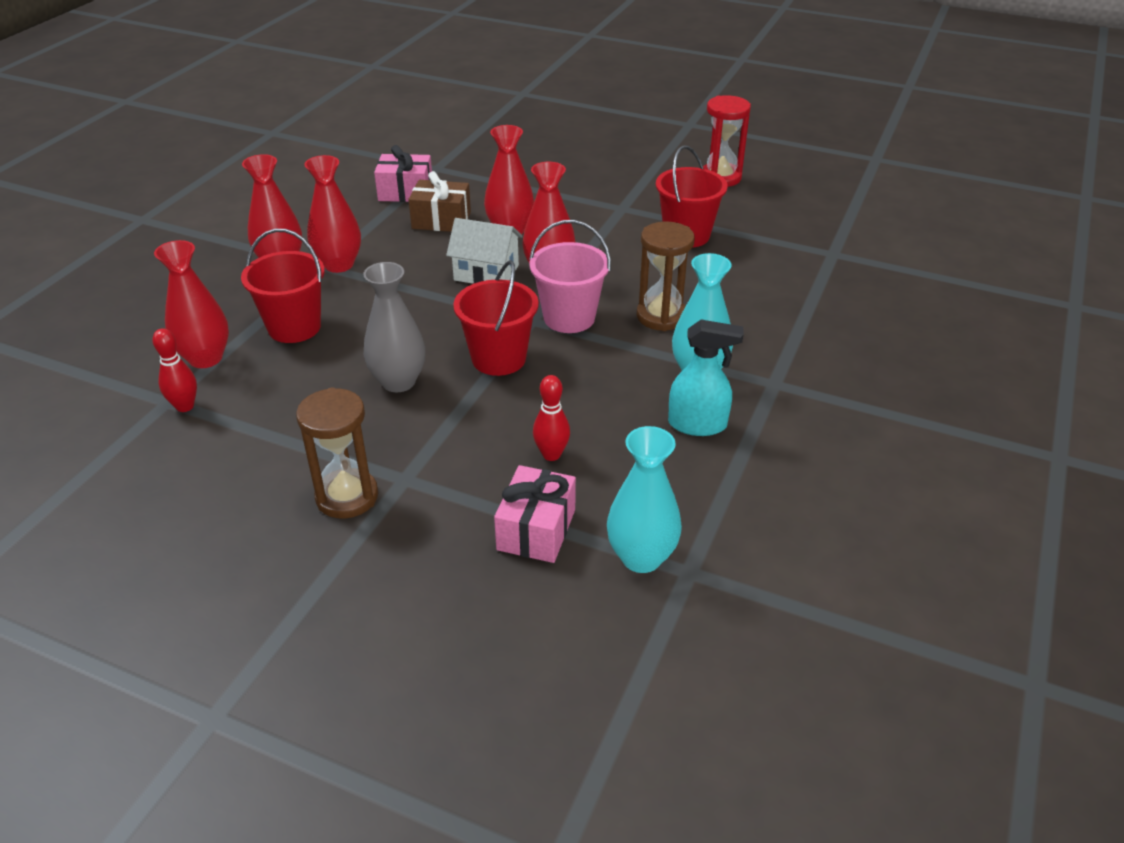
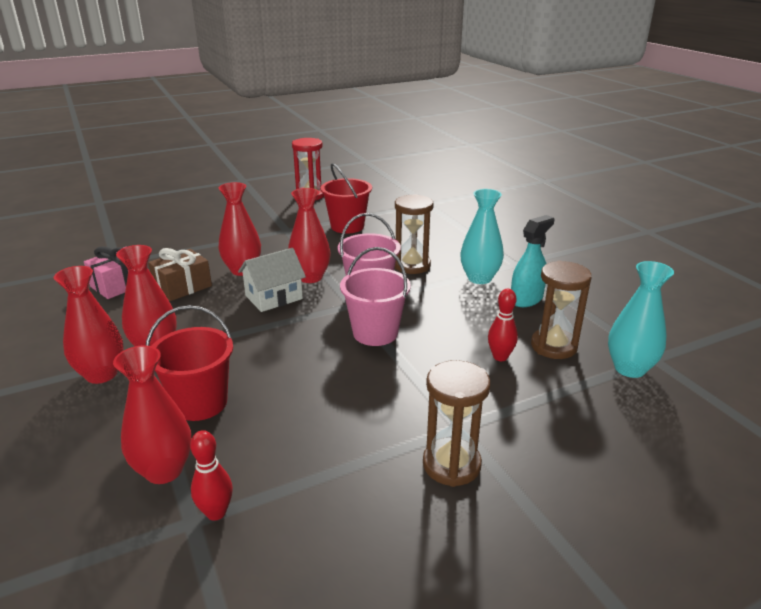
camera: 50 degrees left, 10 degrees down
(398, 382) = (343, 383): grey vase -> none
(499, 359) = (375, 333): red bucket -> pink bucket
(536, 530) = (570, 395): pink gift -> none
(619, 483) = (553, 346): none -> brown hourglass

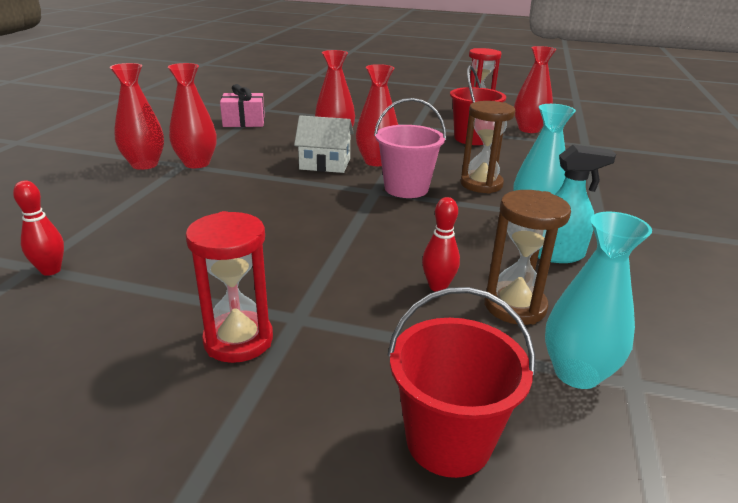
camera: 40 degrees right, 0 degrees up
(164, 470) = (74, 231): red vase -> red vase (529, 129)
(182, 287) = (277, 136): brown gift -> none
(200, 403) = (161, 205): red bucket -> red bucket (448, 441)
(375, 333) = (357, 218): pink bucket -> none
(451, 464) = (238, 340): brown hourglass -> red hourglass

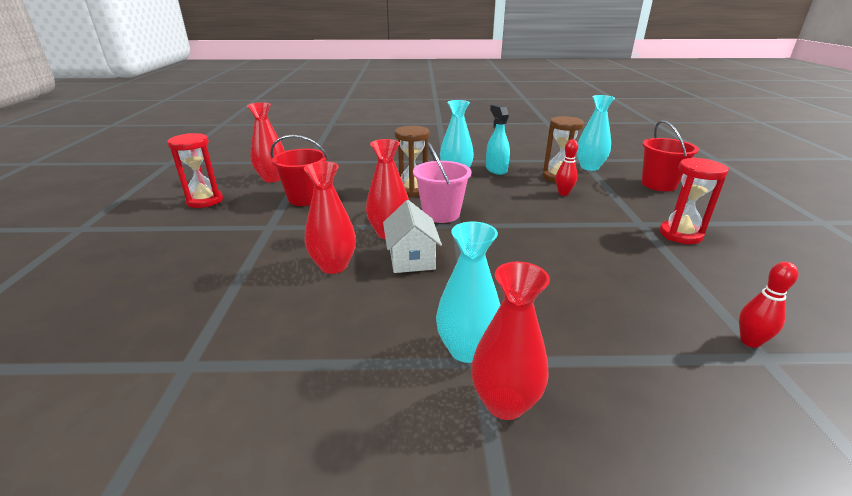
camera: 105 degrees left, 0 degrees up
(196, 163) = (466, 350): red vase -> turquoise vase
(244, 122) = (268, 366): pink gift -> none

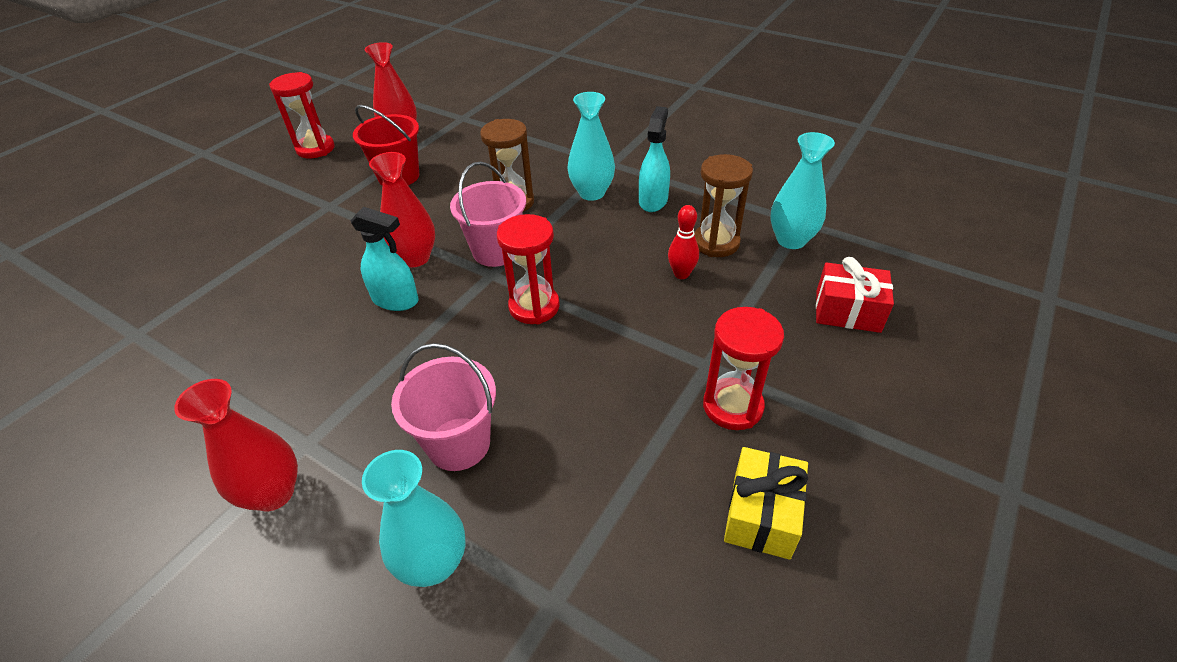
camera: 35 degrees right, 15 degrees up
(333, 266) = (324, 279): red vase -> none
(411, 258) = (395, 300): white house -> turquoise spray bottle
(466, 350) = (311, 427): turquoise vase -> turquoise vase (434, 563)
(509, 231) = (534, 307): none -> red hourglass
(581, 310) = (459, 443): none -> pink bucket
(658, 184) = (847, 311): red bucket -> red gift
(750, 341) = (568, 578): red bowling pin -> none
(768, 269) = (761, 514): none -> yellow gift

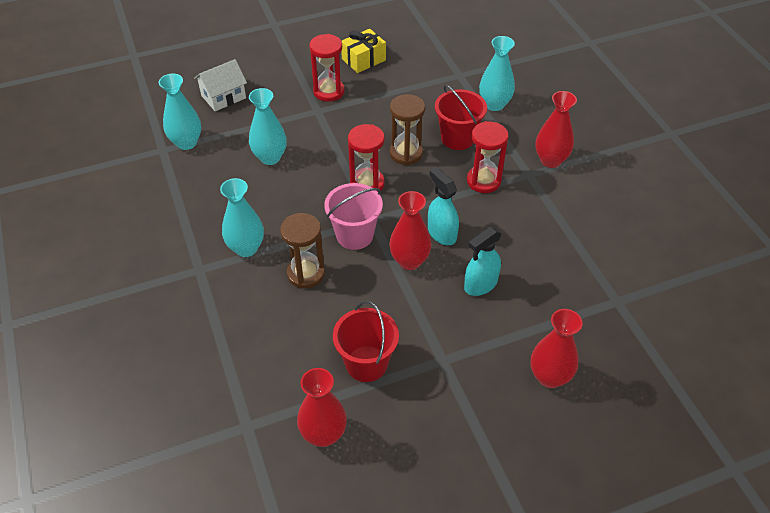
camera: 145 degrees left, 5 degrees up
(213, 237) = (549, 377): none -> red vase
(315, 149) = (417, 467): red hourglass -> red hourglass (483, 181)
(459, 443) = (457, 138): pink bucket -> red bucket
(653, 200) = (218, 216): turquoise spray bottle -> turquoise spray bottle (480, 284)
(681, 274) = (270, 157): red bowling pin -> turquoise vase
(716, 243) = (226, 164): brown hourglass -> brown hourglass (406, 153)
(847, 311) = (223, 97): red gift -> white house

